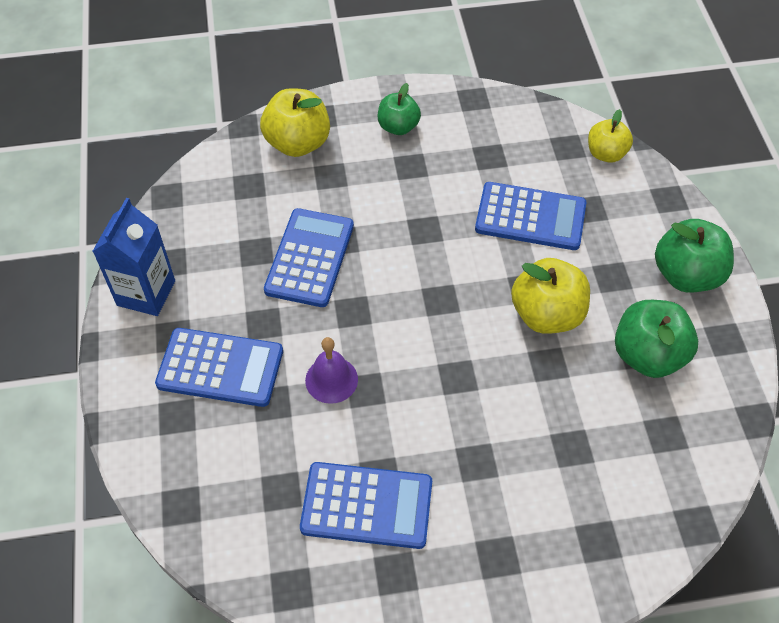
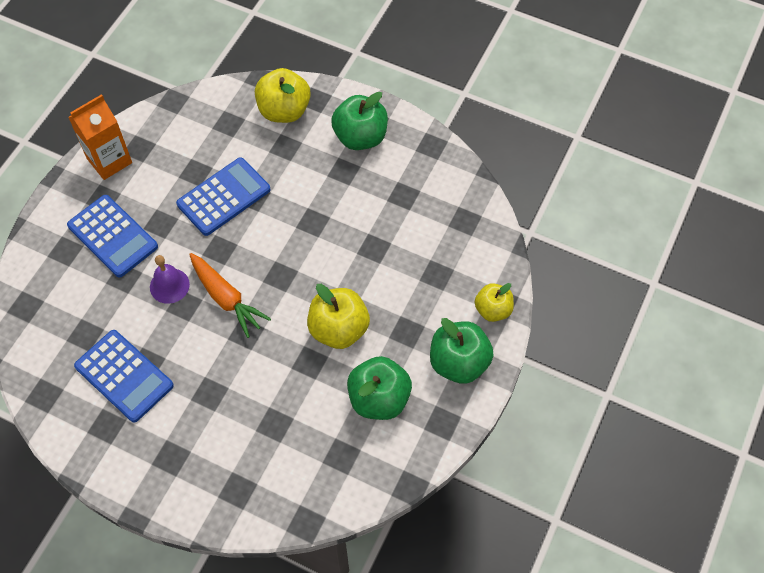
camera: 35 degrees right, 5 degrees up
(146, 293) = (109, 160): blue carton -> orange carton
(398, 127) = (360, 137): green apple -> green apple, size x1.57
(405, 355) = (226, 298): none -> orange carrot
(530, 217) = (390, 256): blue calculator -> none
(606, 153) = (487, 242): yellow apple -> yellow apple (493, 310)

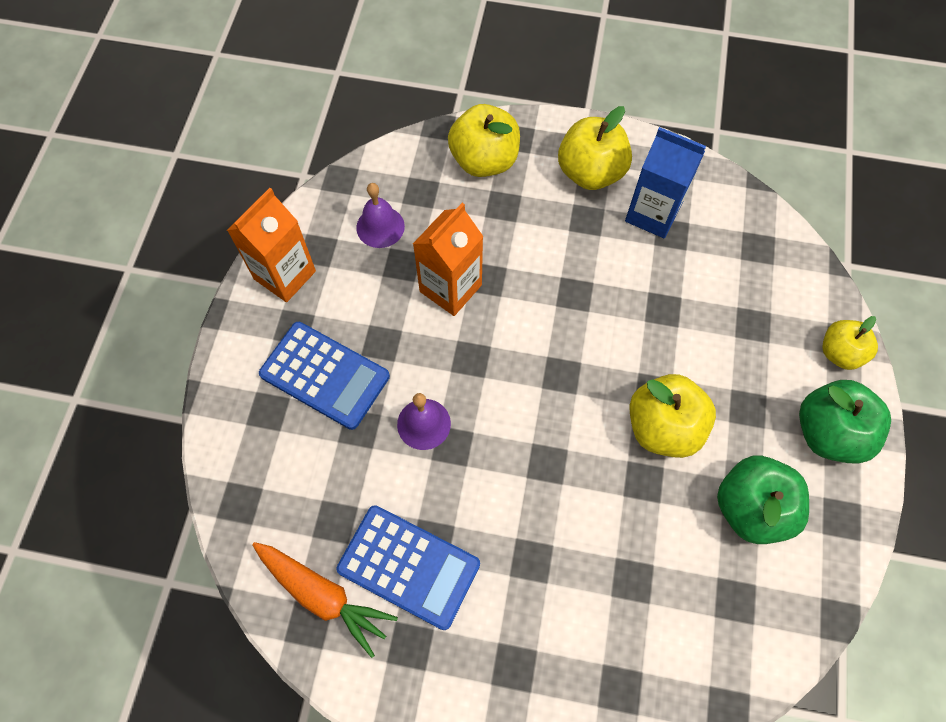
camera: 15 degrees left, 5 degrees up
(189, 142) = (380, 227): none -> purple bell
(224, 197) = (450, 288): blue calculator -> orange carton
(226, 298) = (504, 422): orange carrot -> orange carrot (323, 595)
(360, 137) = (590, 172): green apple -> yellow apple
(395, 178) = (652, 214): none -> blue carton

